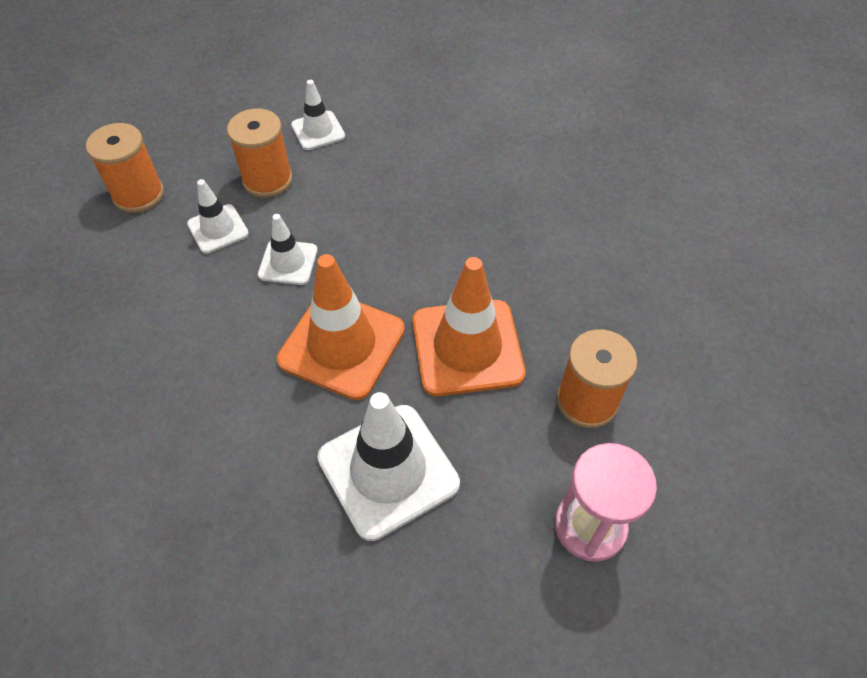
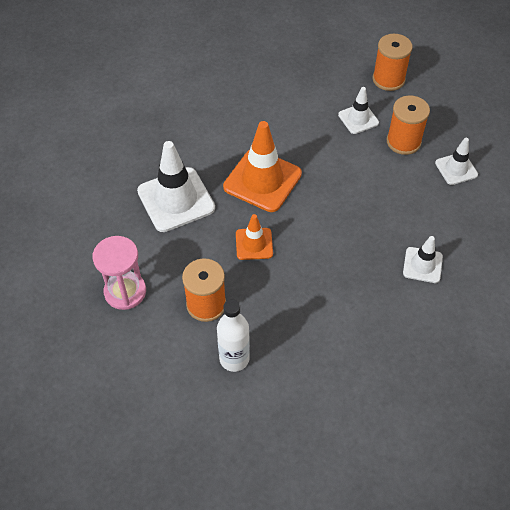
camera: 95 degrees right, 0 degrees up
(288, 262) = (329, 154): white traffic cone -> white traffic cone (422, 265)
(467, 347) = (254, 244): orange traffic cone -> orange traffic cone, size x0.55
(665, 357) = (234, 359): none -> white bottle

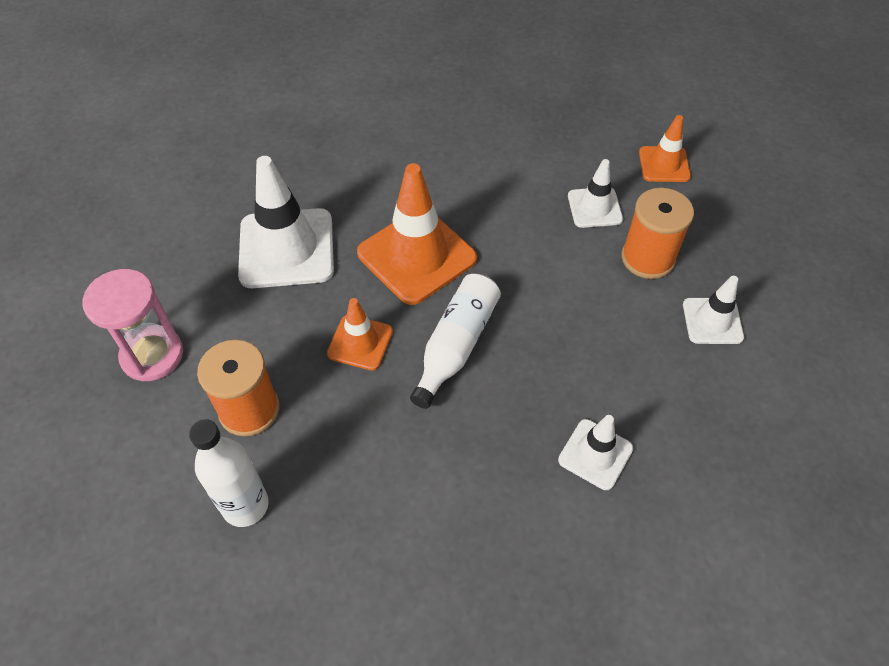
camera: 20 degrees right, 0 degrees up
(313, 228) = (456, 345): none -> white bottle
(388, 79) = (664, 164): orange spool -> orange traffic cone

